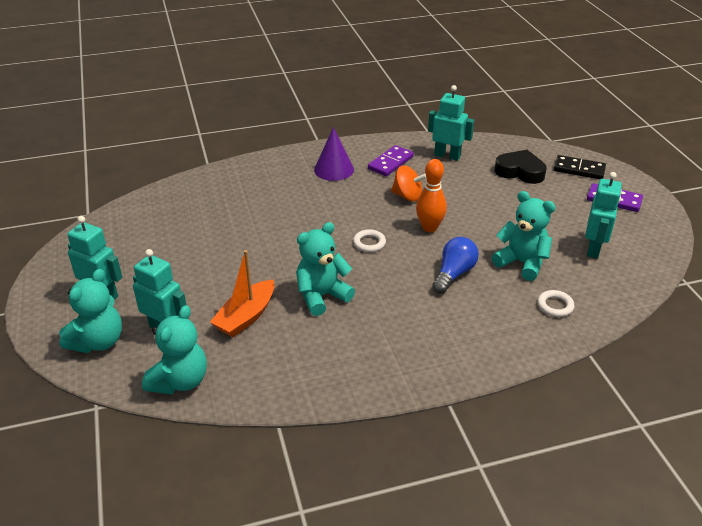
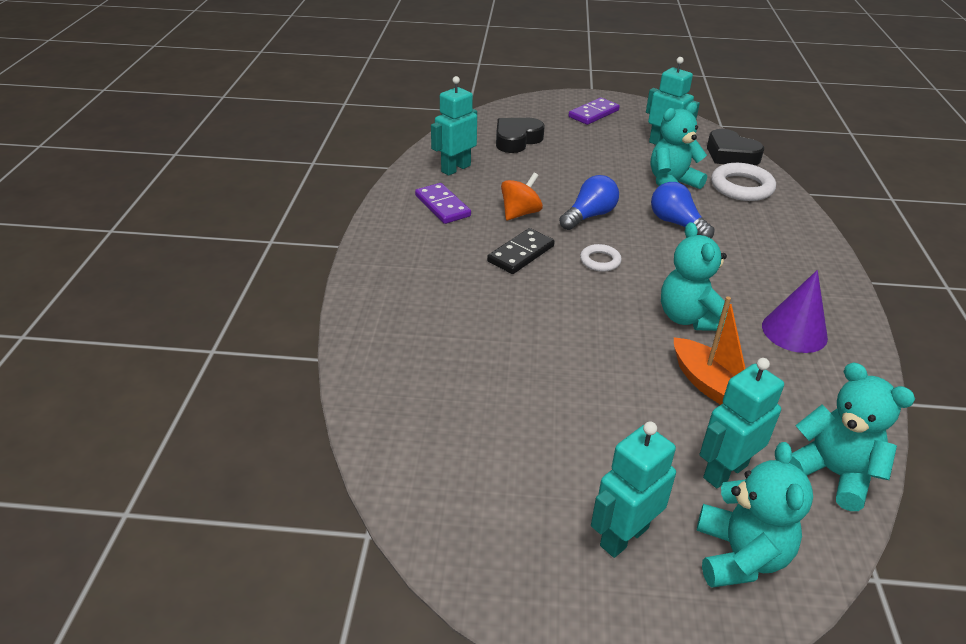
camera: 70 degrees left, 0 degrees up
(98, 341) = (739, 556): turquoise teddy bear -> turquoise teddy bear turned 45 degrees clockwise
(334, 169) = (426, 248): purple cone -> purple cone (794, 331)
(429, 227) = (589, 216): orange bowling pin -> blue light bulb
(555, 306) = (741, 187): white ring -> white ring, size x1.77
(579, 169) = (534, 113): black domino -> black domino (521, 254)
(617, 293) = (730, 155): none -> black heart

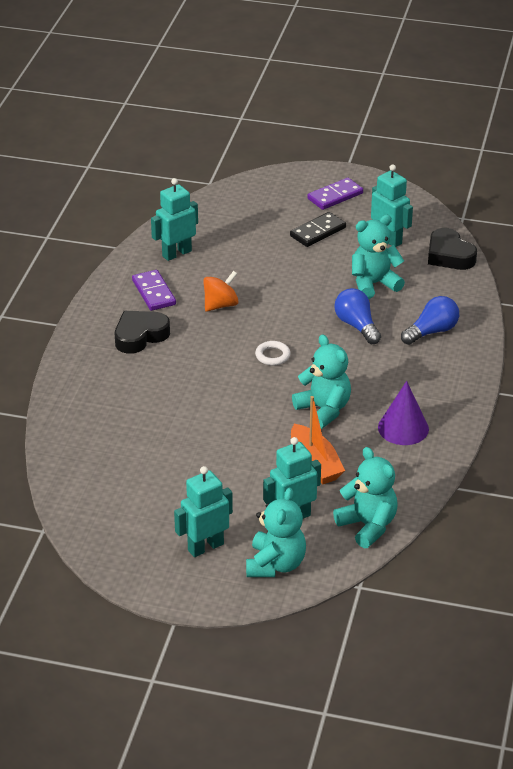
camera: 10 degrees right, 0 degrees up
(516, 140) = (245, 224): black heart -> black heart (140, 336)
(521, 254) = (207, 344): black domino -> black domino (318, 232)
(589, 216) = (281, 312): blue light bulb -> blue light bulb (431, 331)
(689, 318) = (323, 410): turquoise teddy bear -> turquoise teddy bear turned 150 degrees clockwise
(741, 187) = (438, 292): white ring -> none

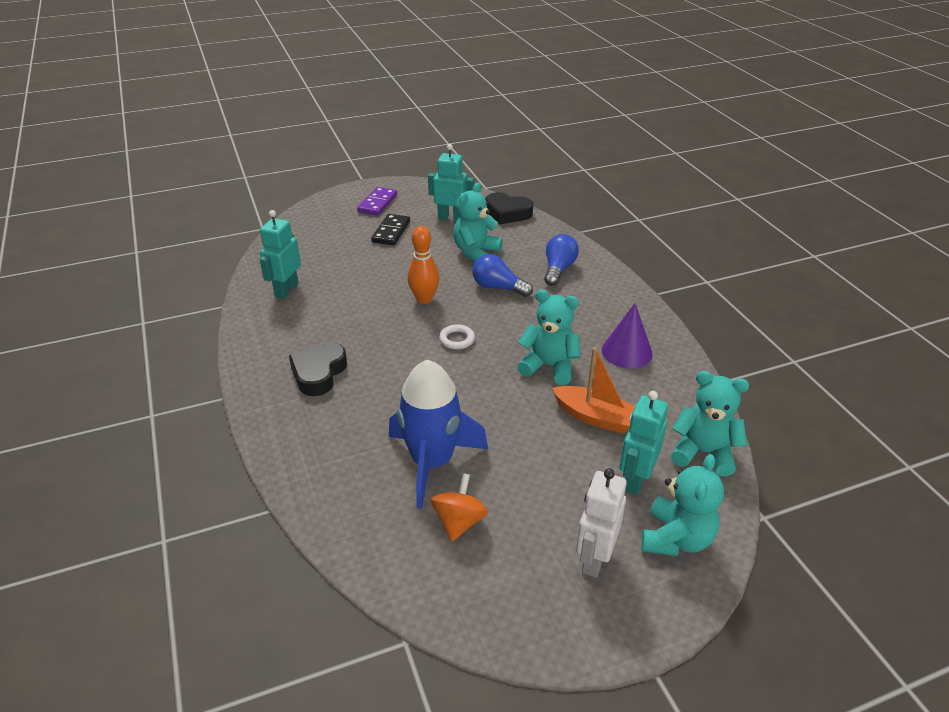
camera: 35 degrees left, 0 degrees up
(153, 292) = (296, 330): purple domino -> none
(160, 437) = (432, 462): none -> blue rocket
(205, 547) = (594, 558): turquoise robot -> white robot
(220, 305) = (368, 316): orange spinning top -> orange spinning top (459, 522)
(275, 564) = (676, 538): turquoise teddy bear -> turquoise teddy bear turned 45 degrees clockwise
(282, 309) = (424, 299): none -> orange bowling pin

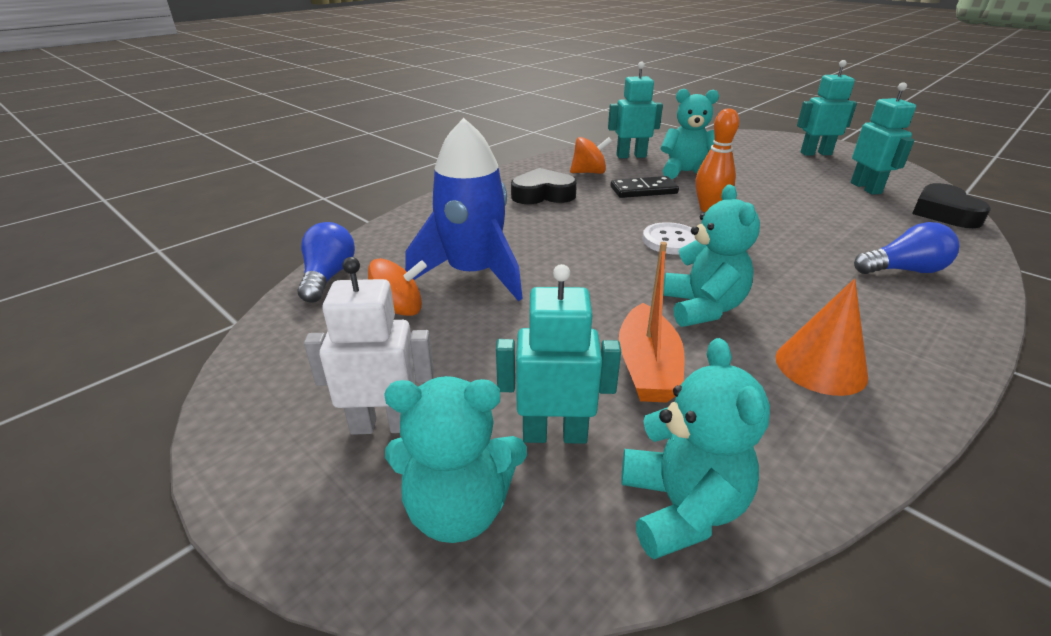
camera: 65 degrees right, 5 degrees down
(298, 328) = (589, 172): none -> orange spinning top
(377, 203) = (815, 153): purple domino -> turquoise robot
(391, 232) = (784, 169): black domino -> black domino (643, 190)
(457, 339) = (671, 241): white ring -> white button
(476, 252) = (833, 214): turquoise teddy bear -> turquoise teddy bear (685, 172)
(498, 287) = (795, 241): blue light bulb -> blue light bulb (328, 277)
(627, 352) = (820, 366): purple cone -> orange cone

